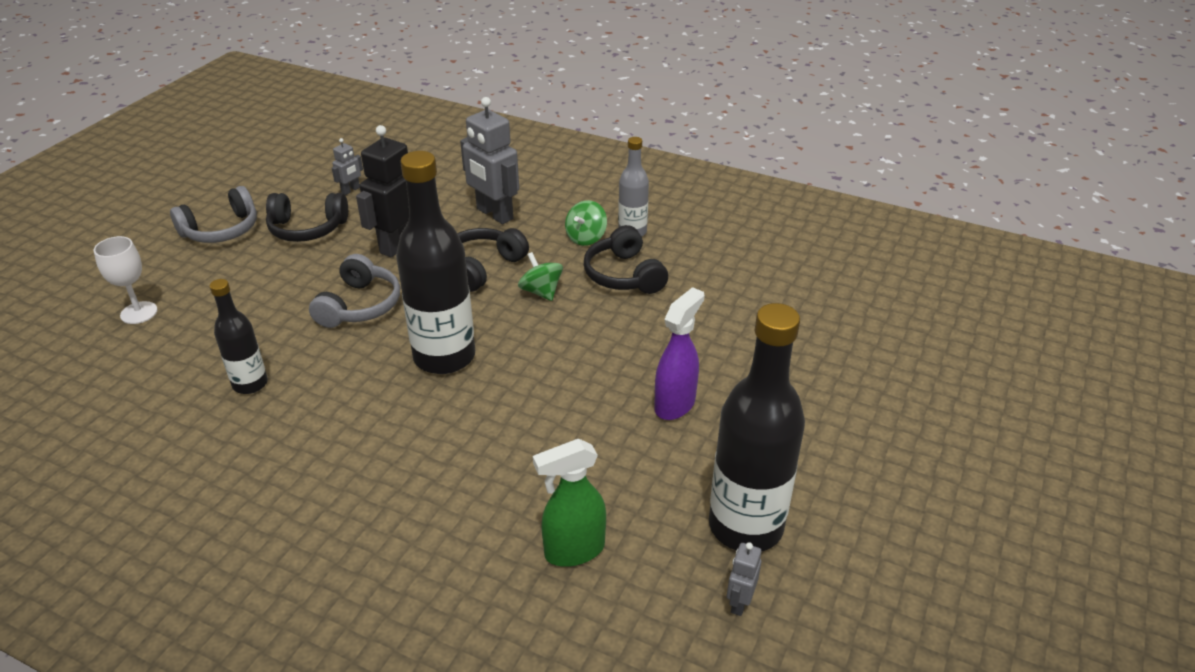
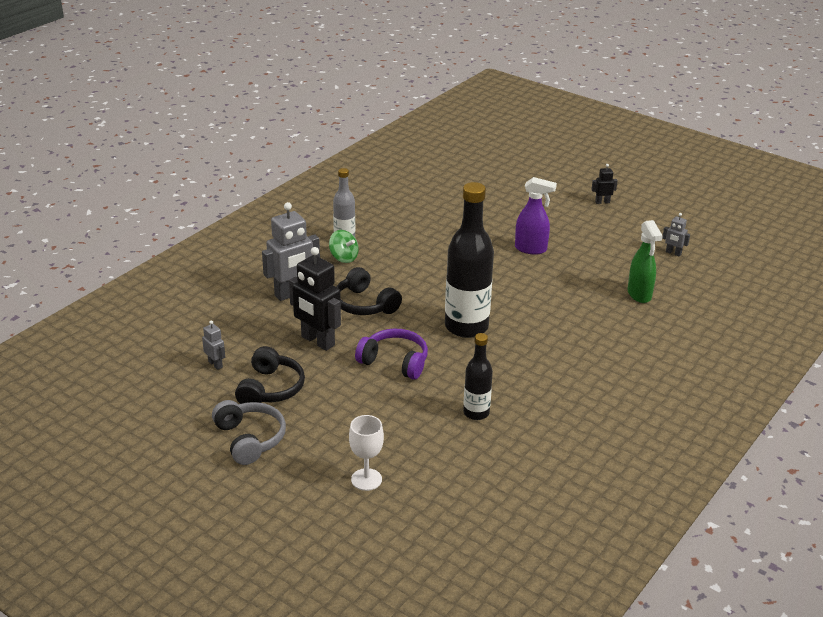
camera: 80 degrees left, 5 degrees down
(360, 305) = (395, 362): grey headphones -> purple headphones
(541, 292) = (404, 282): green spinning top -> none
(624, 275) = (396, 248): black headphones -> none
(675, 404) = (531, 249): purple spray bottle -> purple spray bottle turned 150 degrees clockwise
(745, 526) = (626, 243): black bottle -> none
(883, 486) = (602, 202): none -> black robot

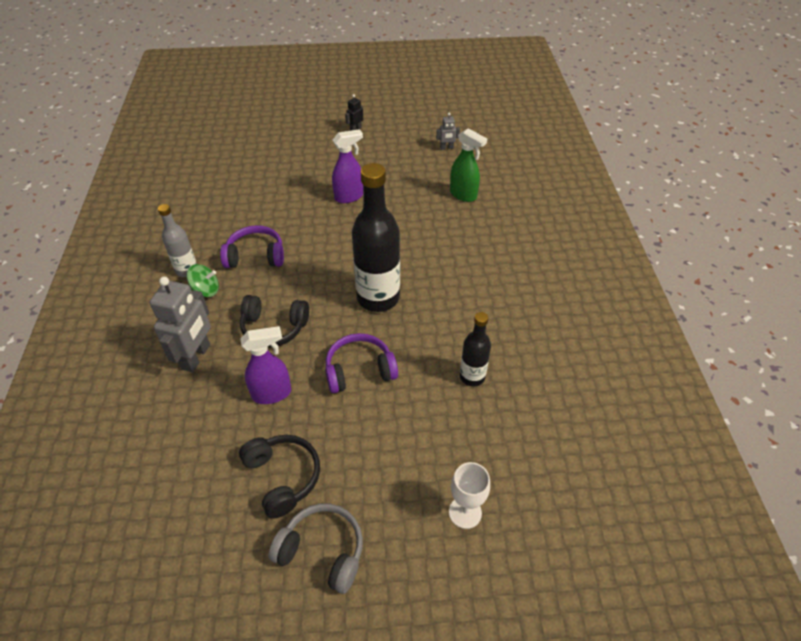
camera: 40 degrees left, 15 degrees up
(215, 364) = (201, 488): grey robot -> none
(317, 341) = (272, 393): black robot -> purple spray bottle
(405, 254) = (255, 256): none -> purple headphones

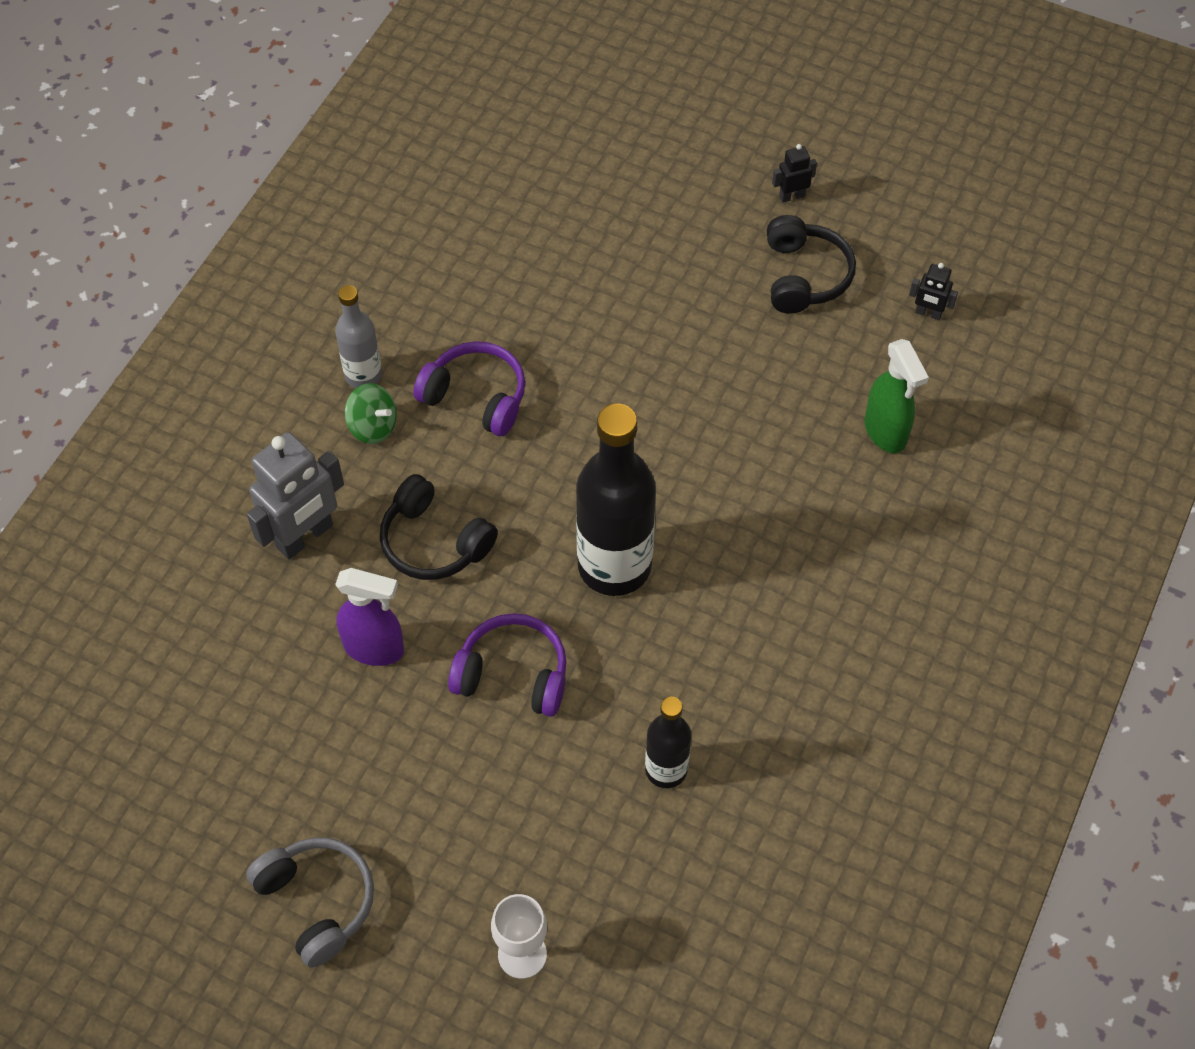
camera: 30 degrees right, 10 degrees up
(283, 477) = (323, 778): black headphones -> black headphones (804, 276)
(349, 197) = (689, 345): purple spray bottle -> none
(446, 148) = (928, 313): grey robot -> black robot

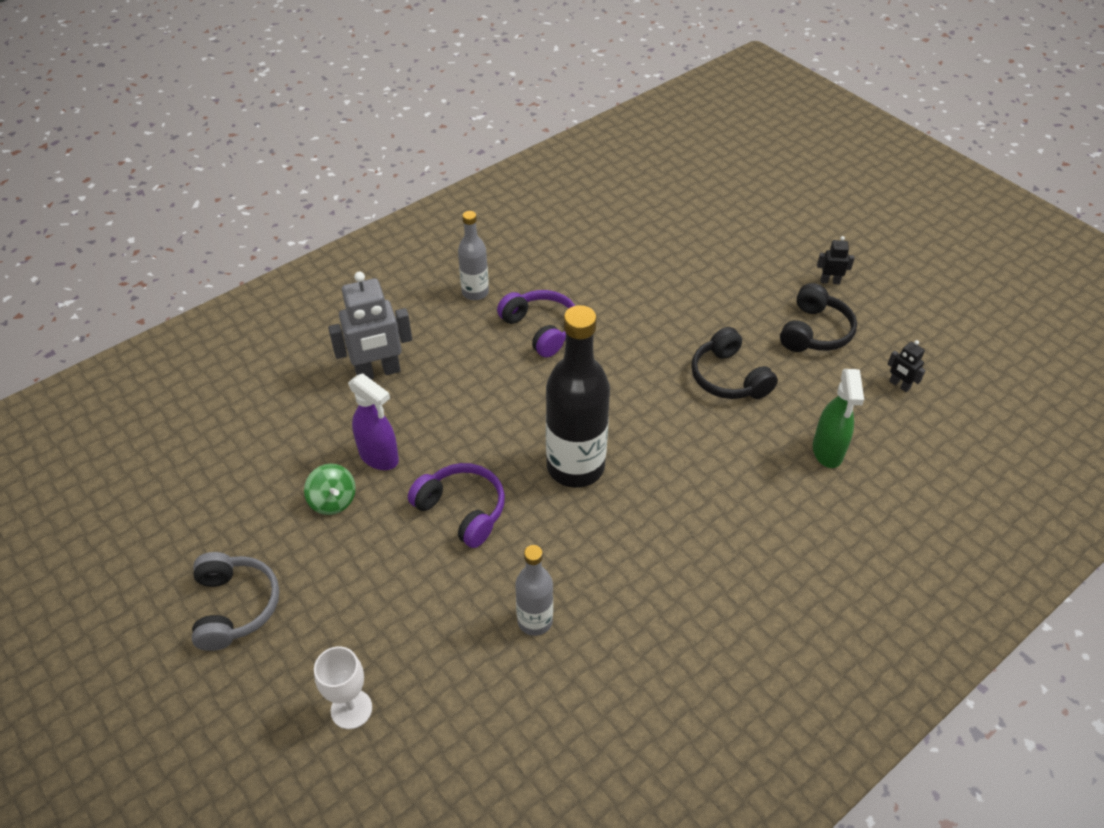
camera: 25 degrees right, 10 degrees down
(373, 426) = (463, 323): green spinning top -> green spinning top (333, 501)
(434, 542) = (460, 406): black headphones -> black headphones (728, 378)
(666, 769) = (535, 621): black bottle -> grey bottle

